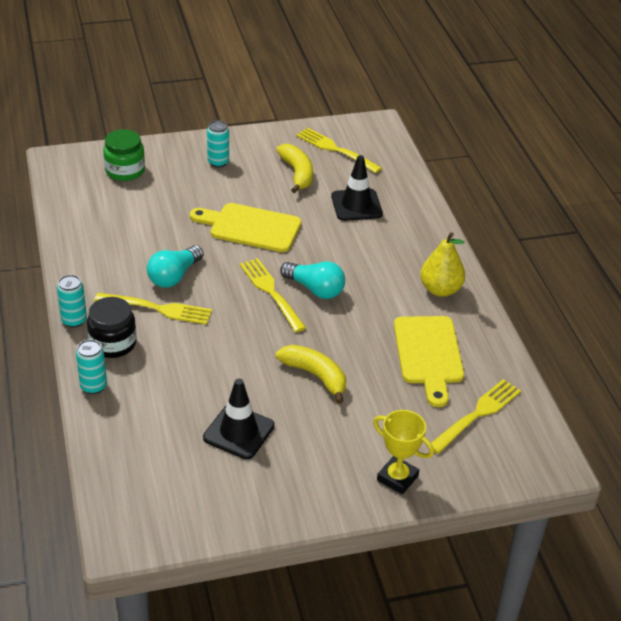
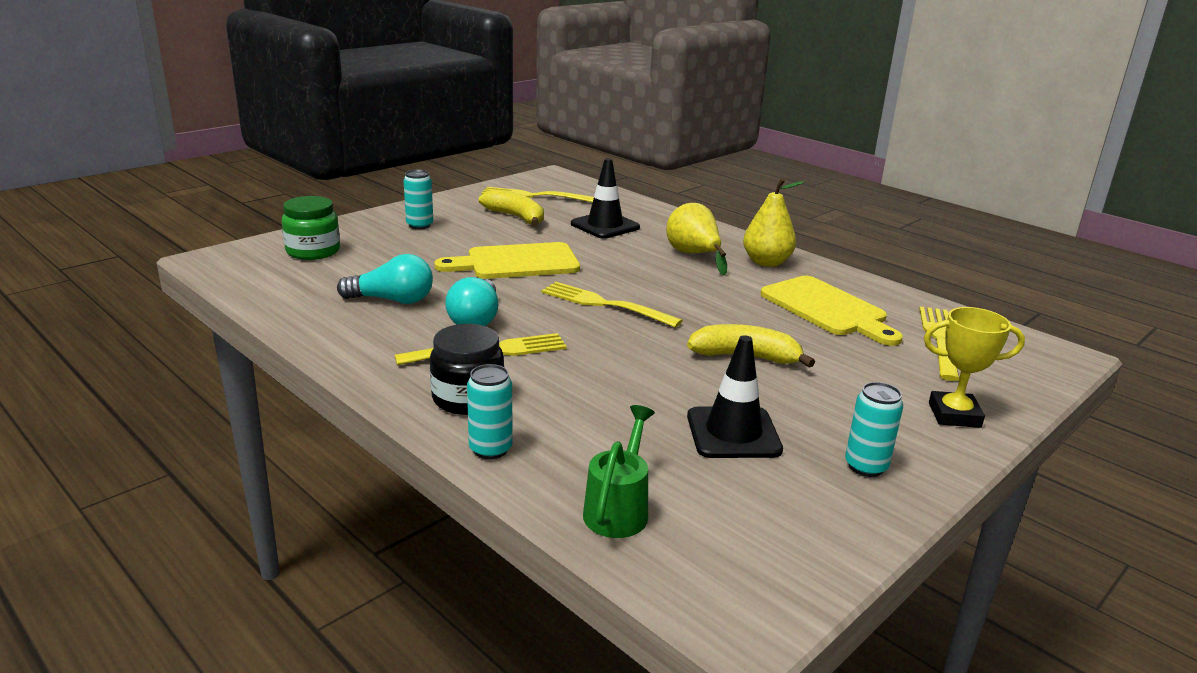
camera: 30 degrees left, 15 degrees down
(74, 320) = (387, 391): turquoise can -> turquoise can (866, 466)
(123, 454) = (618, 509): none -> green watering can
(315, 289) = (648, 291): turquoise light bulb -> turquoise light bulb (392, 300)
(390, 263) = (694, 255): none -> yellow pear

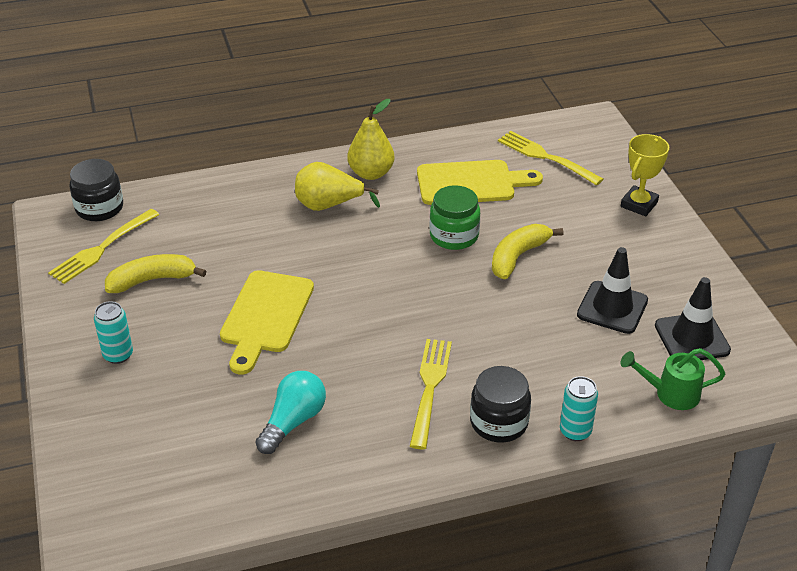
camera: 60 degrees left, 15 degrees up
(313, 251) = (128, 453): green jar -> green jar (454, 236)
(475, 319) = (367, 378): turquoise light bulb -> none
(578, 186) = (99, 208): none -> black jar
(605, 226) = (222, 230): black traffic cone -> black traffic cone (692, 338)
(605, 304) = (388, 293): yellow fork -> none
(618, 509) = (671, 393): green watering can -> green watering can turned 45 degrees counterclockwise
(866, 466) = (674, 269): turquoise can -> none

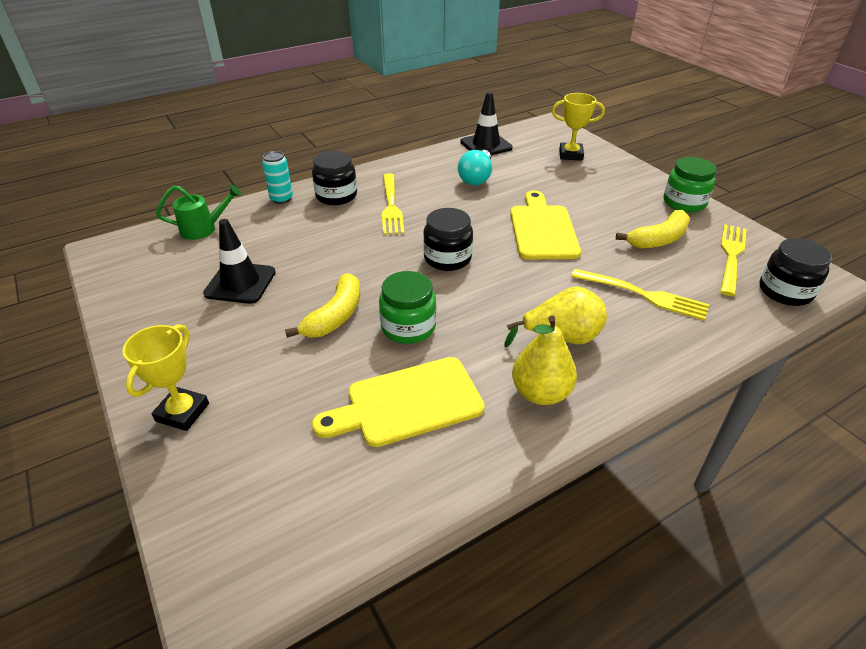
camera: 165 degrees right, 0 degrees up
(67, 323) = (684, 203): none -> green jar
(118, 355) = (625, 192): turquoise can -> none
(123, 445) = (570, 155): none -> yellow trophy
(390, 298) = (447, 258): none -> black jar
(546, 157) = (308, 474): yellow fork -> yellow fork (643, 295)
(692, 338) = (171, 270): black traffic cone -> black traffic cone (486, 145)

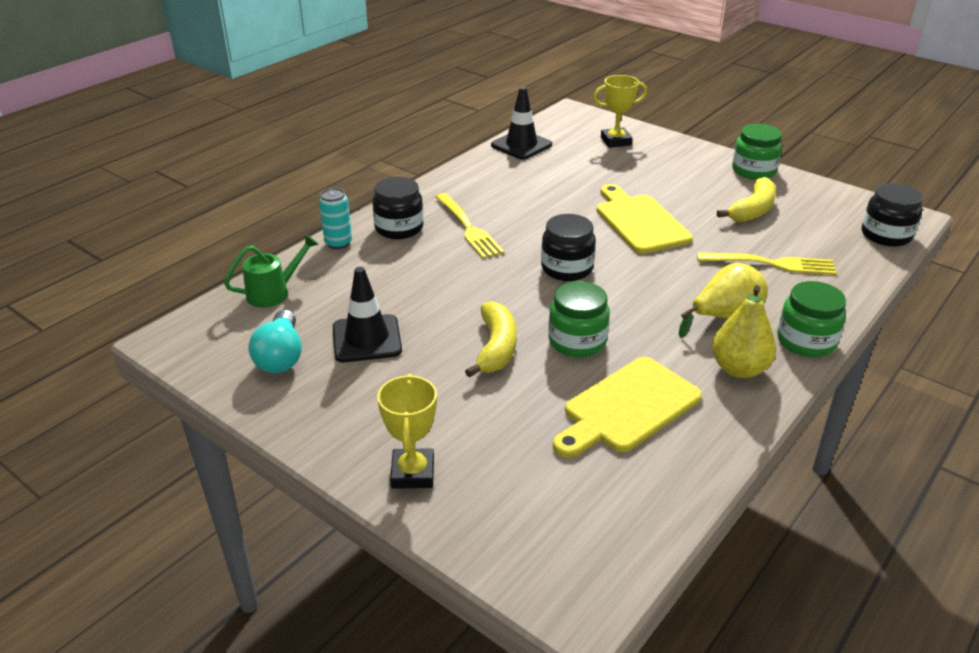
camera: 20 degrees left, 5 degrees down
(476, 177) = (536, 181): turquoise light bulb -> turquoise light bulb (280, 356)
(628, 381) = (806, 341): none -> green jar
(731, 256) = (824, 213): yellow fork -> none

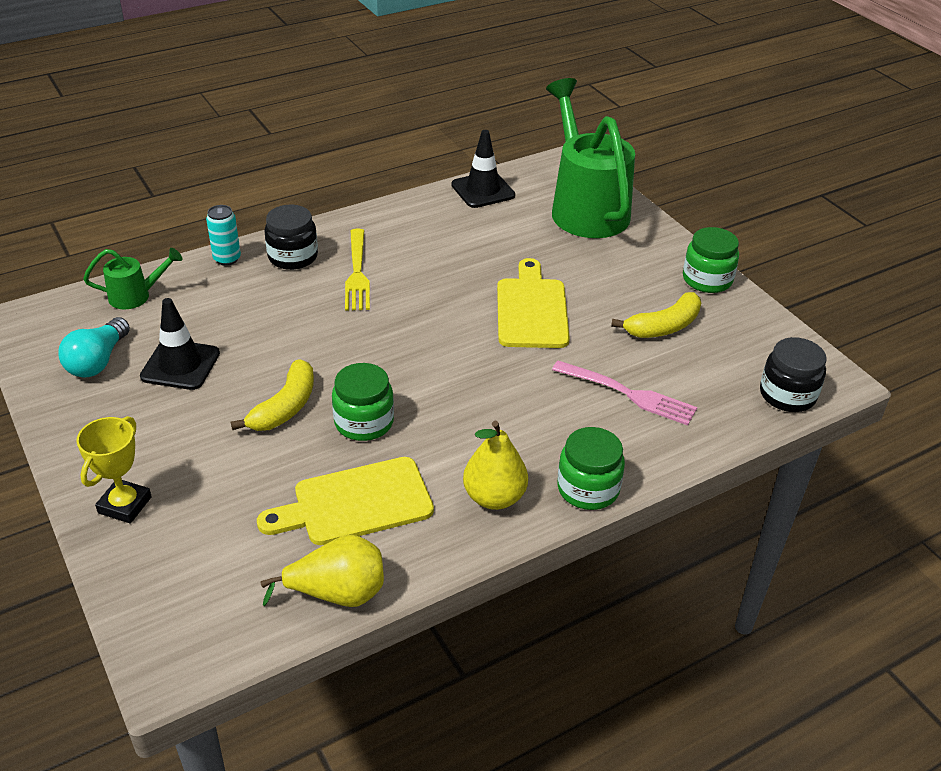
camera: 20 degrees right, 5 degrees up
(567, 268) = (416, 342): black jar -> none
(616, 141) = (586, 208): yellow trophy -> green watering can
(724, 318) = (527, 439): yellow pear -> yellow pear (337, 594)
(771, 264) = (628, 394): yellow fork -> pink fork

